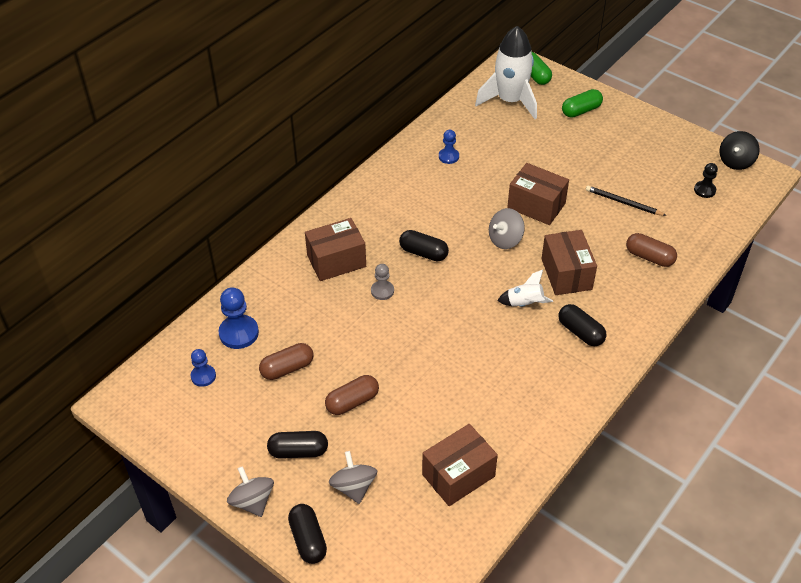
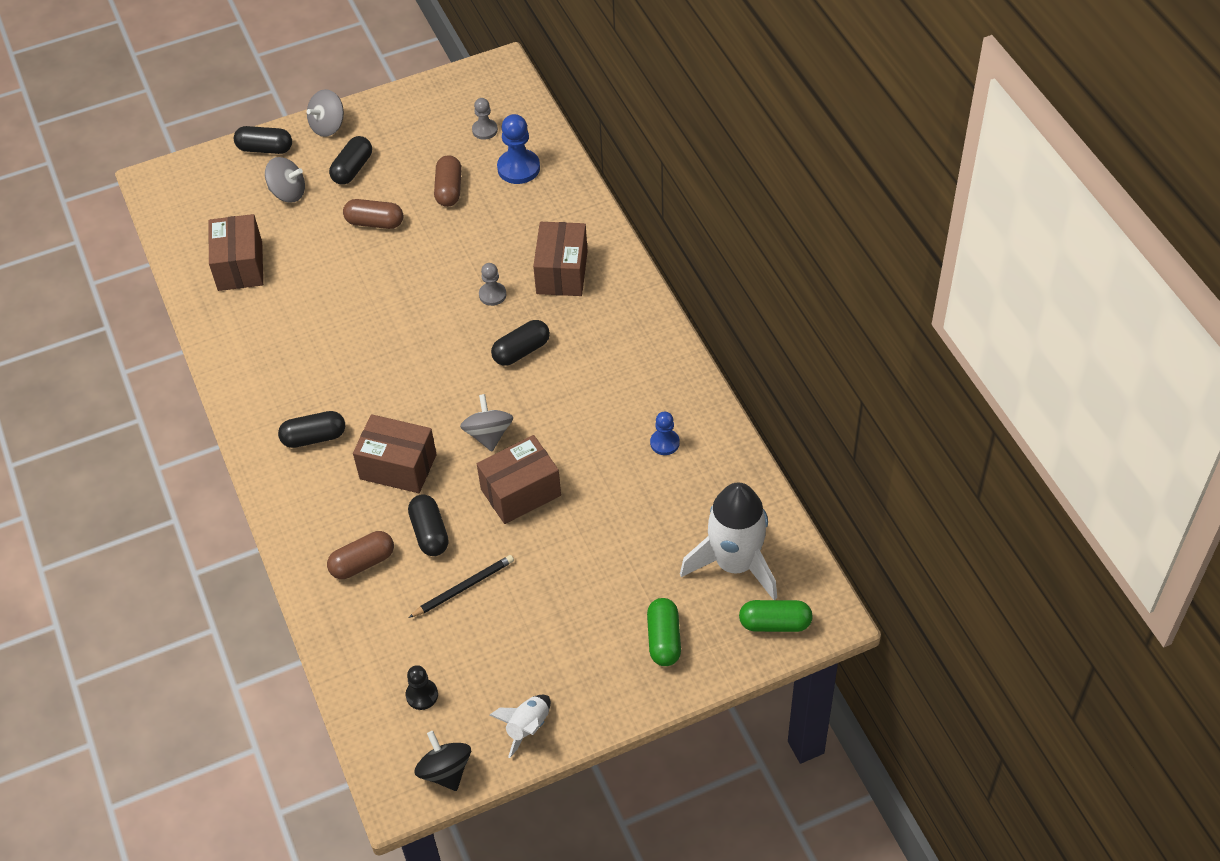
camera: 120 degrees right, 5 degrees up
(203, 376) = (485, 130): blue pawn -> grey pawn
(252, 501) = (328, 126): grey spinning top -> grey spinning top turned 135 degrees clockwise
(352, 402) = (375, 222): brown capsule -> brown capsule turned 75 degrees counterclockwise
(525, 304) = (386, 408): white rocket -> white rocket (527, 727)
(601, 235) = (429, 533): none -> black capsule

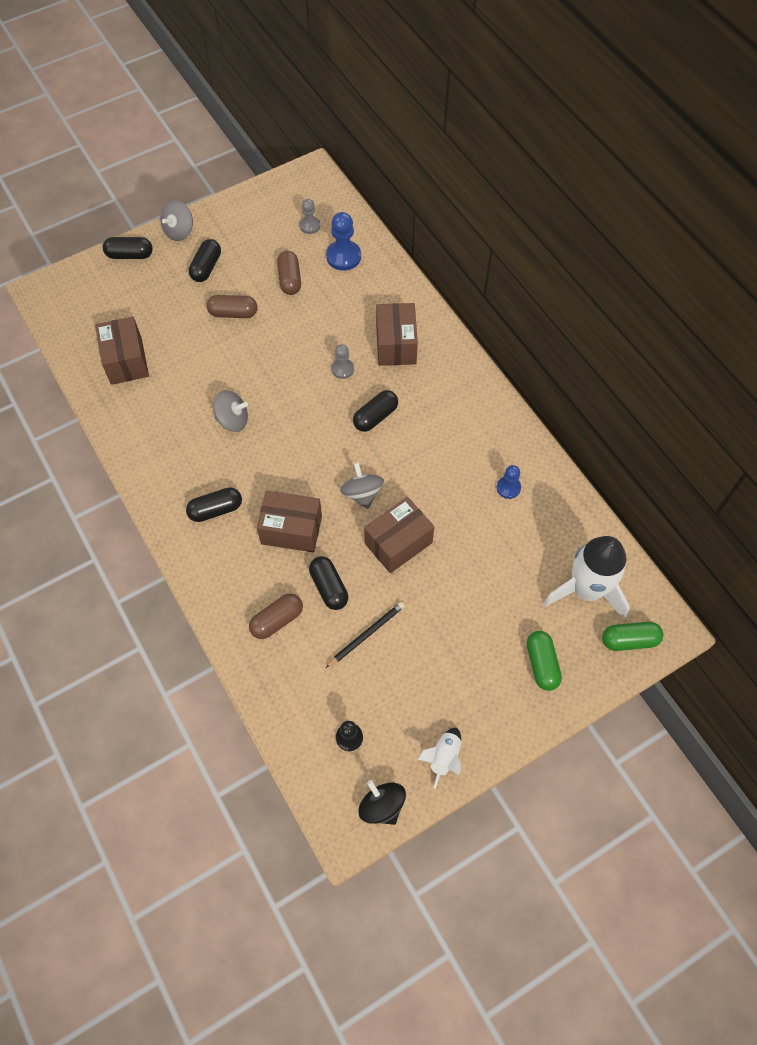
camera: 10 degrees left, 10 degrees up
(288, 193) = (156, 292): grey spinning top -> grey spinning top (233, 420)

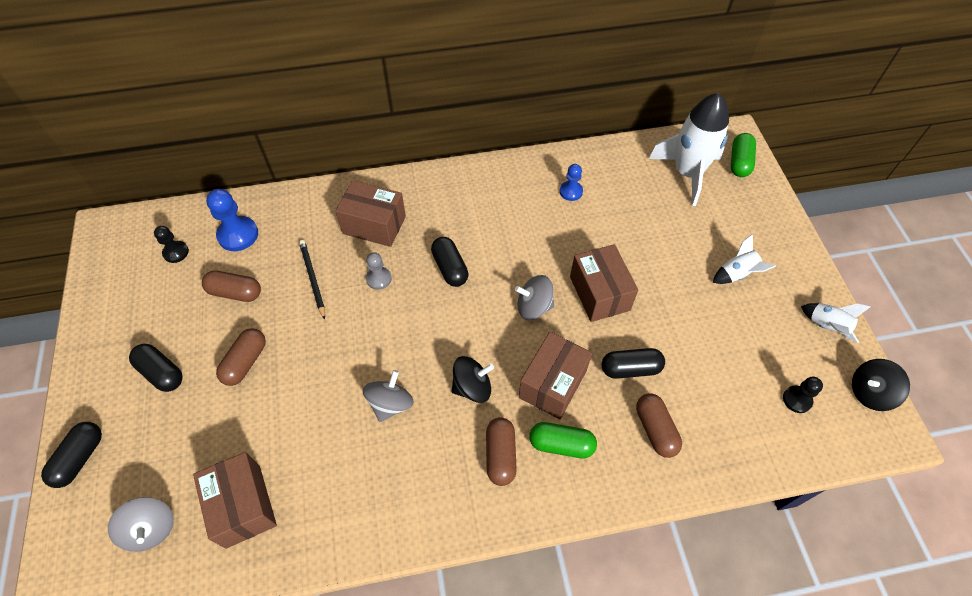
camera: 70 degrees left, 5 degrees down
(126, 361) = (243, 506): brown box -> brown box turned 60 degrees clockwise
(179, 231) = (86, 388): grey spinning top -> grey spinning top (151, 529)
(216, 510) = (500, 455): black capsule -> brown capsule
(267, 471) = (472, 387): none -> black spinning top
(310, 226) = (176, 252): grey pawn -> black pawn
(366, 634) = (690, 351): black pencil -> black pencil (312, 279)
(473, 661) = (736, 274): none -> white rocket
(542, 664) = (749, 226): green capsule -> green capsule (561, 444)

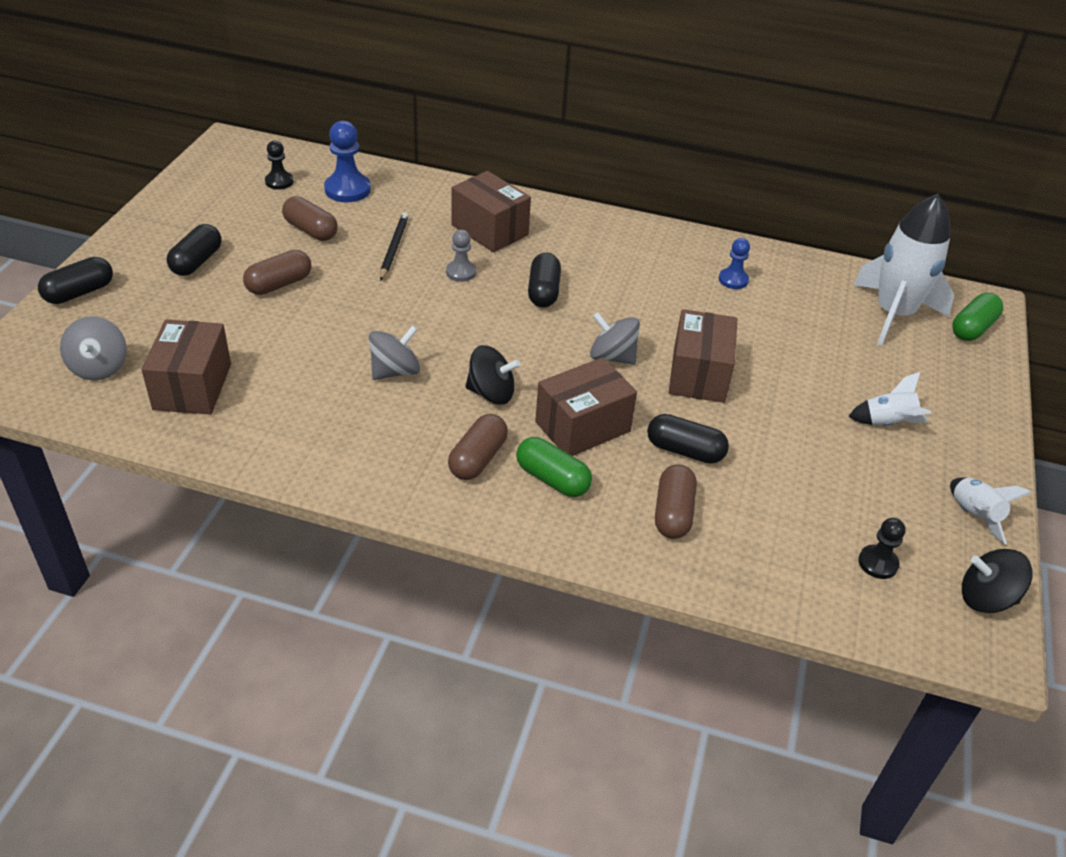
camera: 25 degrees right, 15 degrees down
(161, 373) = (197, 262): black capsule -> black capsule turned 45 degrees clockwise

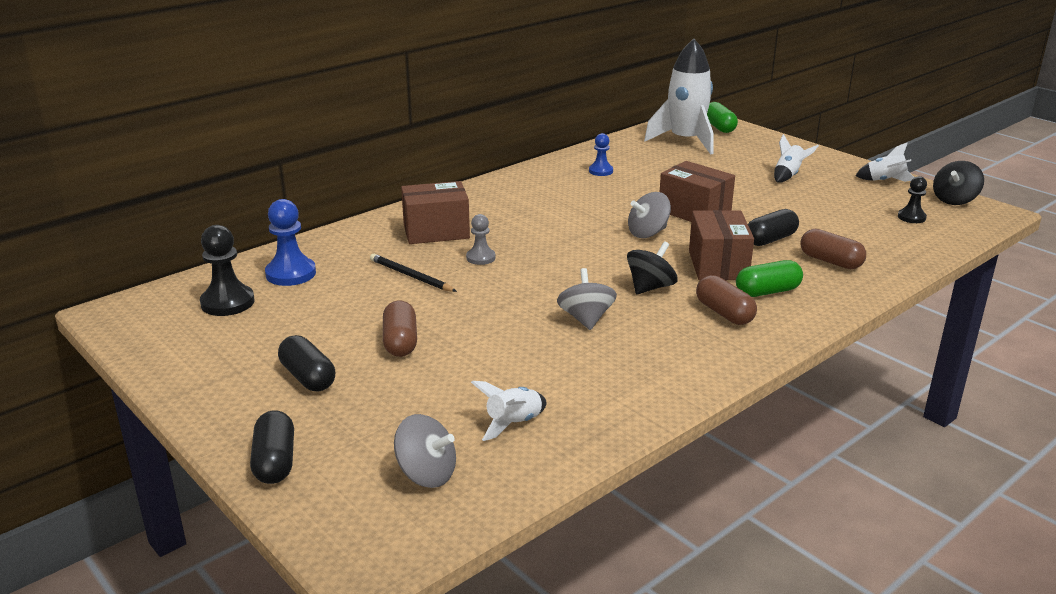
camera: 55 degrees left, 15 degrees down
(192, 386) = (513, 424): brown box -> white rocket
(279, 182) = (227, 303): black pawn -> black pawn, size x1.64
(311, 230) = (333, 306): brown capsule -> none
(543, 292) = (543, 234): black capsule -> none

